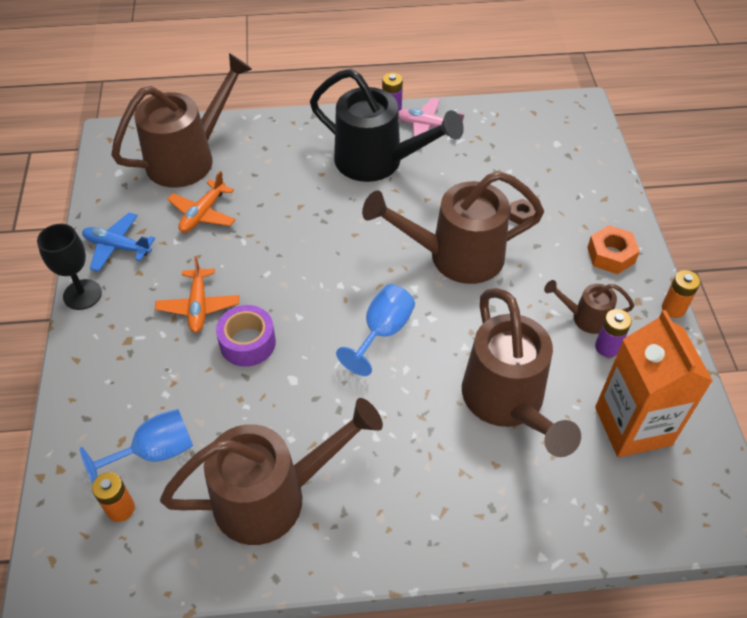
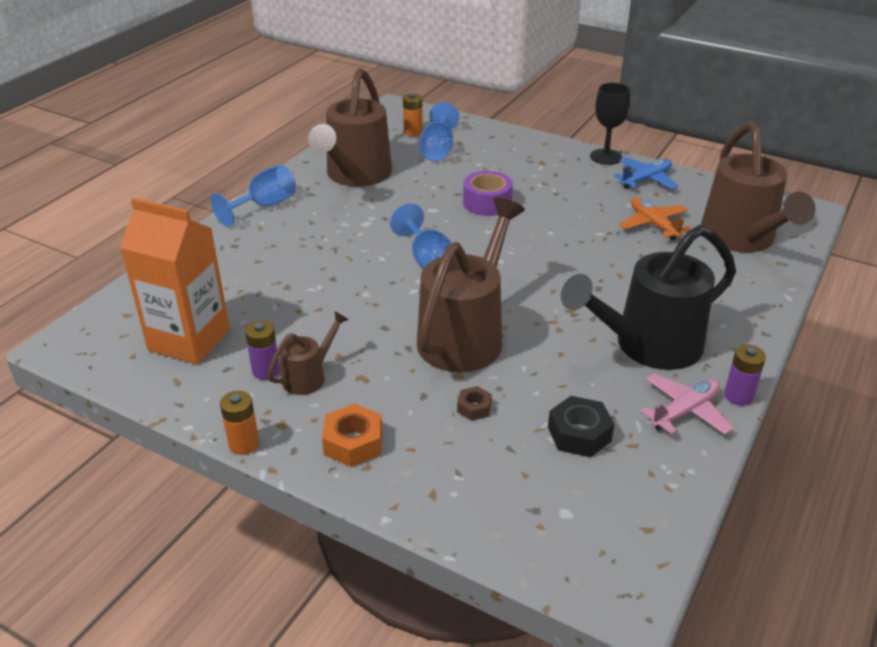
camera: 125 degrees right, 15 degrees down
(198, 306) = (546, 194): orange plane -> none
(403, 540) = (264, 206): none -> blue goblet
(493, 161) = (579, 434): none -> black nut
(507, 403) = (292, 289): brown watering can -> none

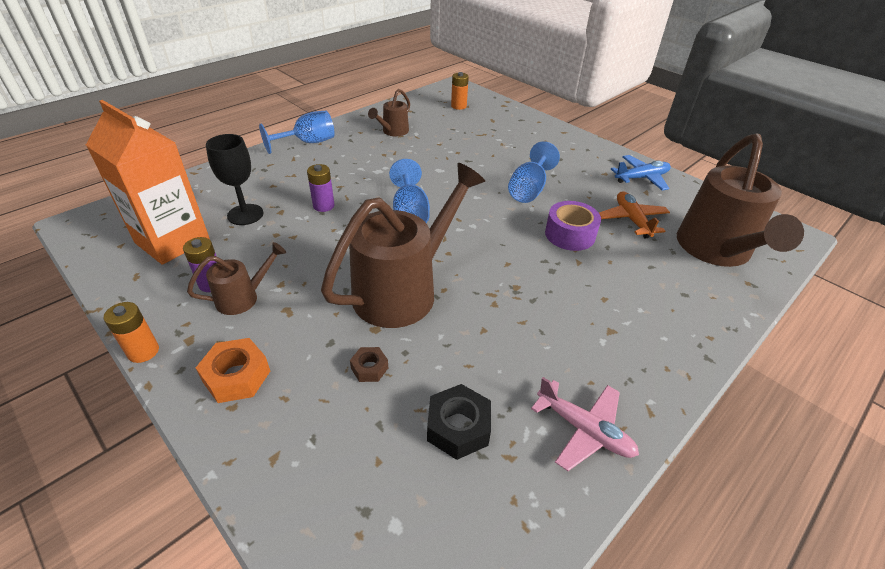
camera: 15 degrees right, 5 degrees up
(355, 176) = (393, 132): brown watering can -> brown watering can, size x0.48
(438, 149) = (471, 122): blue goblet -> blue goblet (528, 190)
(487, 203) = (488, 172): purple tape -> purple tape (570, 234)
(605, 157) = (612, 152): black goblet -> black goblet (245, 214)
(647, 346) = (575, 342): black watering can -> none
(685, 411) = (584, 430): pink plane -> pink plane turned 60 degrees clockwise
(738, 396) = (652, 427): purple battery -> purple battery (323, 206)

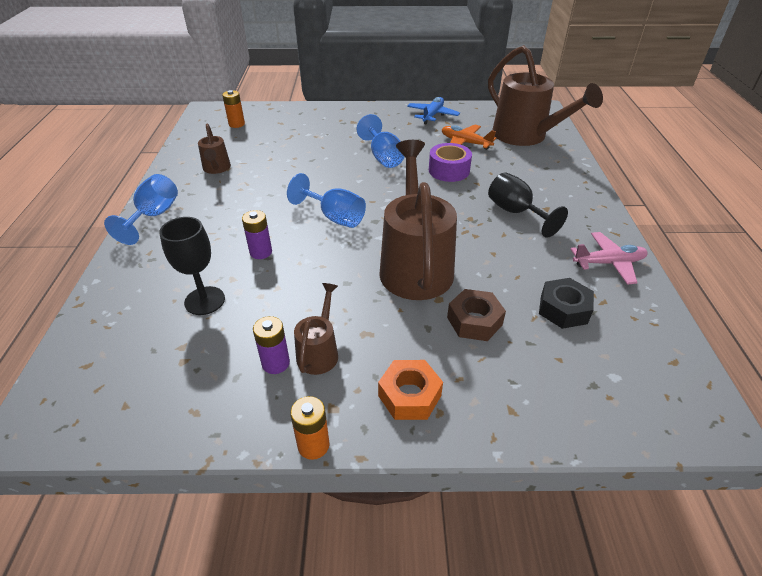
camera: 45 degrees left, 0 degrees up
(172, 241) = (175, 364): orange carton -> none
(369, 368) = (474, 321): brown nut -> brown nut, size x1.70
(570, 312) = (516, 212): none -> black goblet

